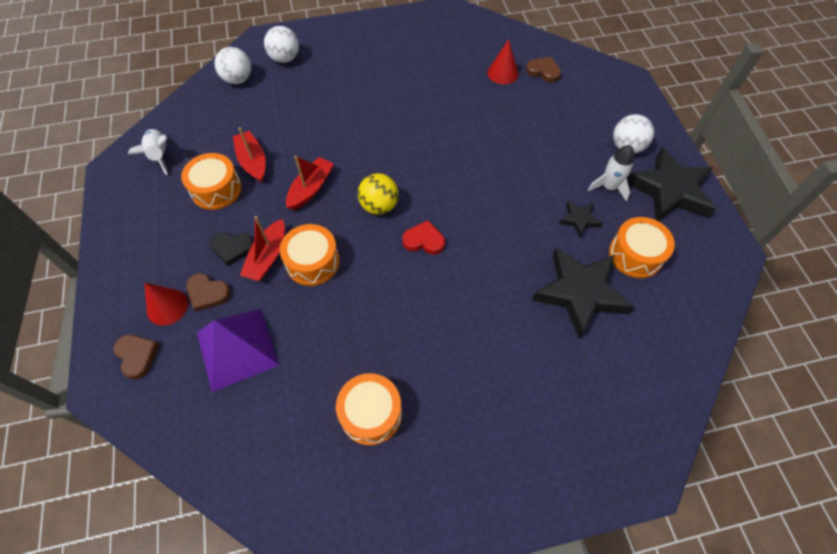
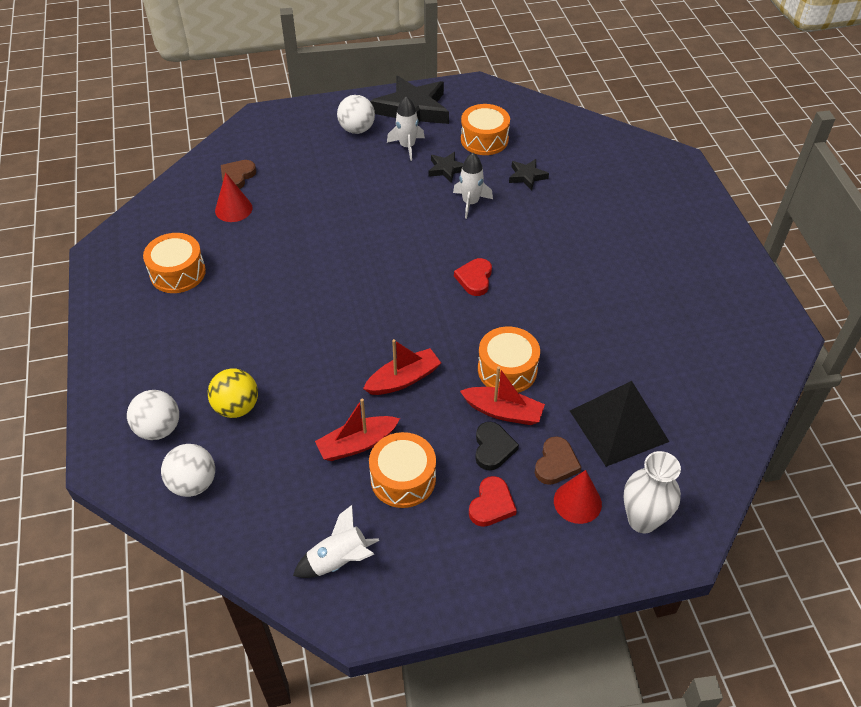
camera: 90 degrees left, 10 degrees down
(137, 356) = (642, 520): brown heart -> white vase
(180, 245) = (491, 504): none -> red heart
(237, 348) = (619, 426): purple pyramid -> black pyramid
(311, 188) = (403, 379): red boat -> red boat turned 120 degrees clockwise
(371, 413) = (665, 315): orange drum -> orange drum (178, 273)
(379, 206) = (430, 315): yellow ball -> yellow ball (237, 407)
(530, 239) = (470, 203): none -> white rocket
(580, 293) = (527, 176): black star -> black star, size x0.47

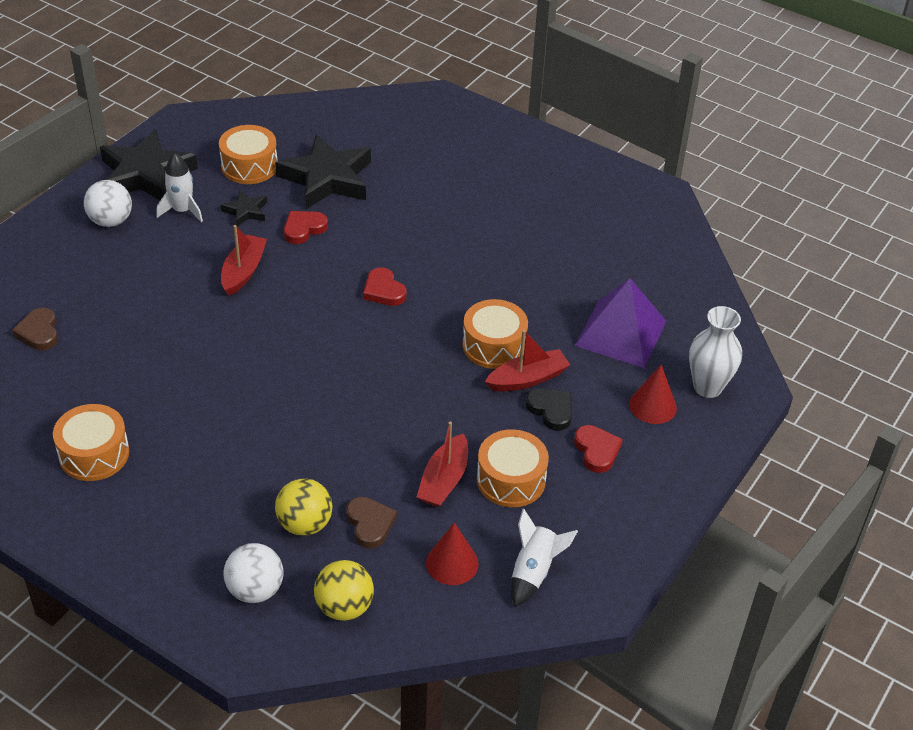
camera: 45 degrees left, 5 degrees down
(193, 483) = (344, 607): white ball -> yellow ball
(233, 209) = (76, 364): red cone -> red cone (452, 563)
(403, 379) = (421, 407): red boat -> red boat (243, 271)
(470, 203) = (303, 229): white rocket -> red heart
(527, 176) = (327, 179): black star -> black star, size x2.12
(556, 463) = (608, 390): brown heart -> brown heart (370, 524)
(619, 426) = (621, 333): black pyramid -> purple pyramid

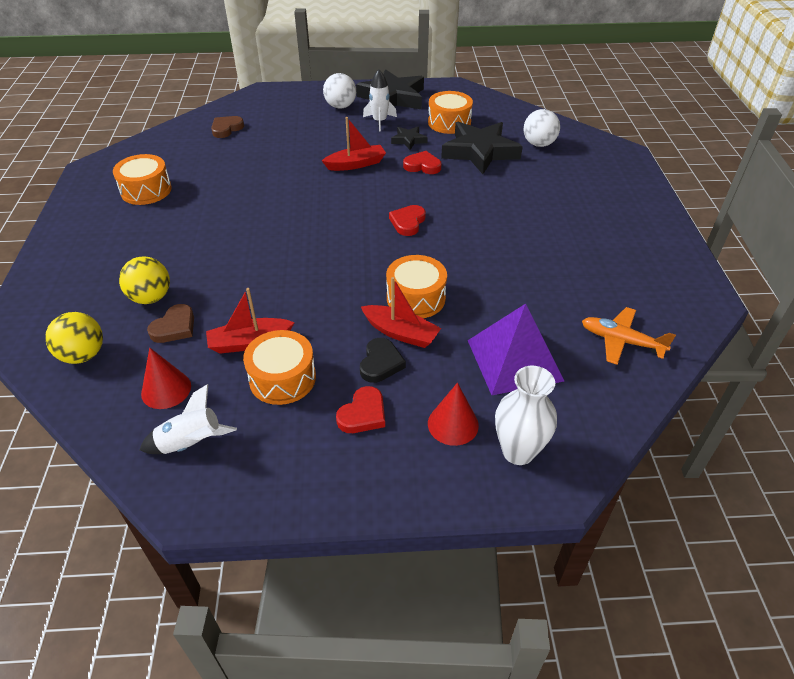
camera: 55 degrees right, 0 degrees up
(255, 590) = (73, 306): white ball -> white ball (539, 144)
(656, 265) = (621, 341): none -> orange plane

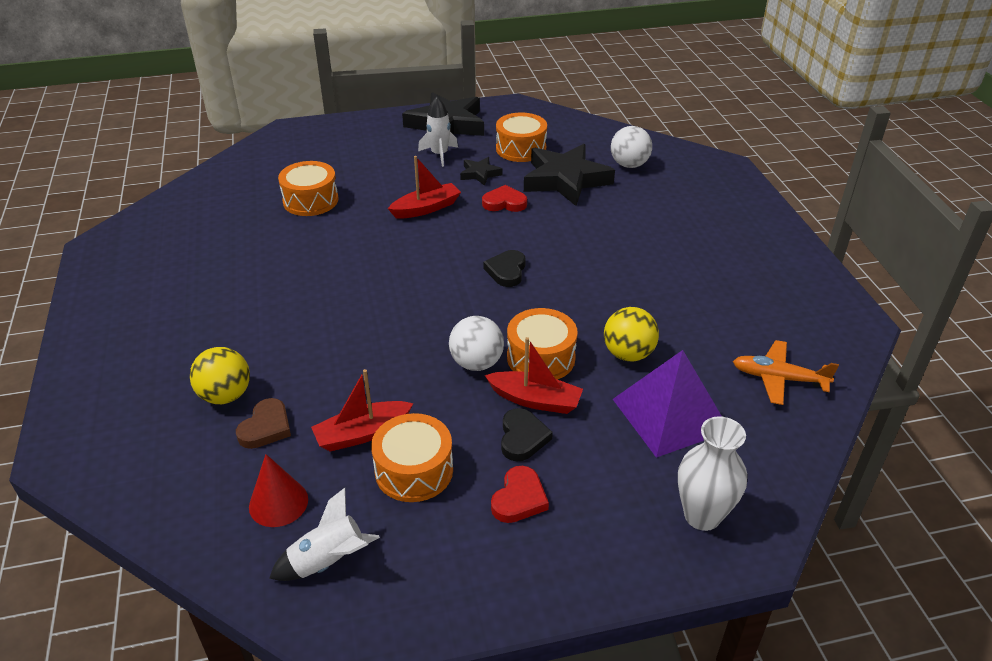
camera: 10 degrees left, 5 degrees down
(83, 355) = (162, 475): yellow ball -> yellow ball (628, 354)
(146, 190) = (179, 265): orange drum -> orange drum (310, 200)
(226, 129) = (256, 180): brown heart -> none
(340, 106) = (387, 140): white ball -> white ball (476, 363)
(408, 222) = (506, 271): red heart -> black heart
(453, 424) = (623, 496): red cone -> none

